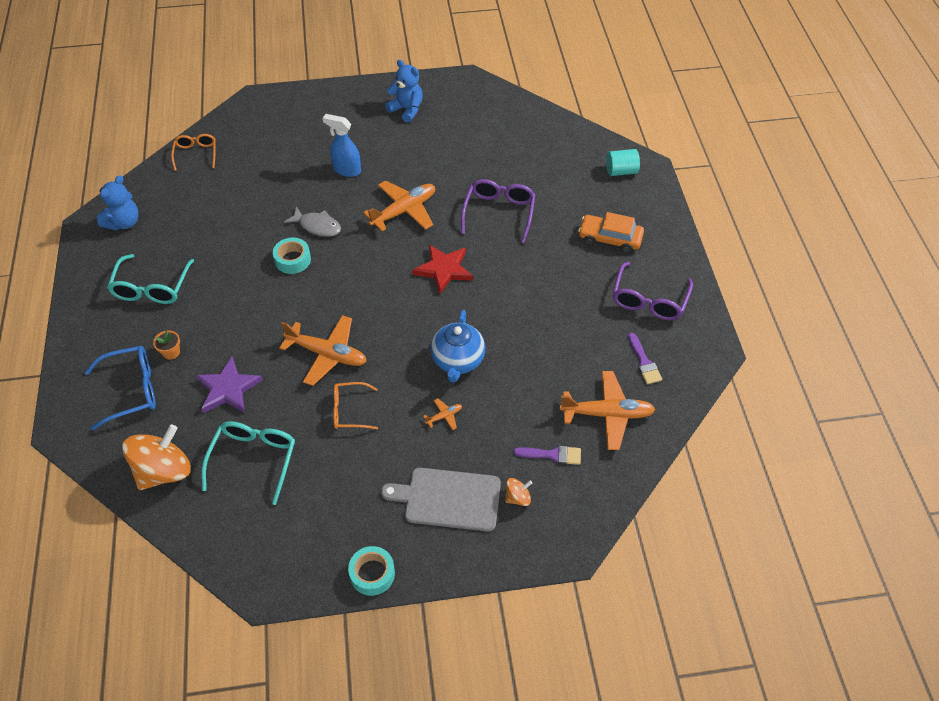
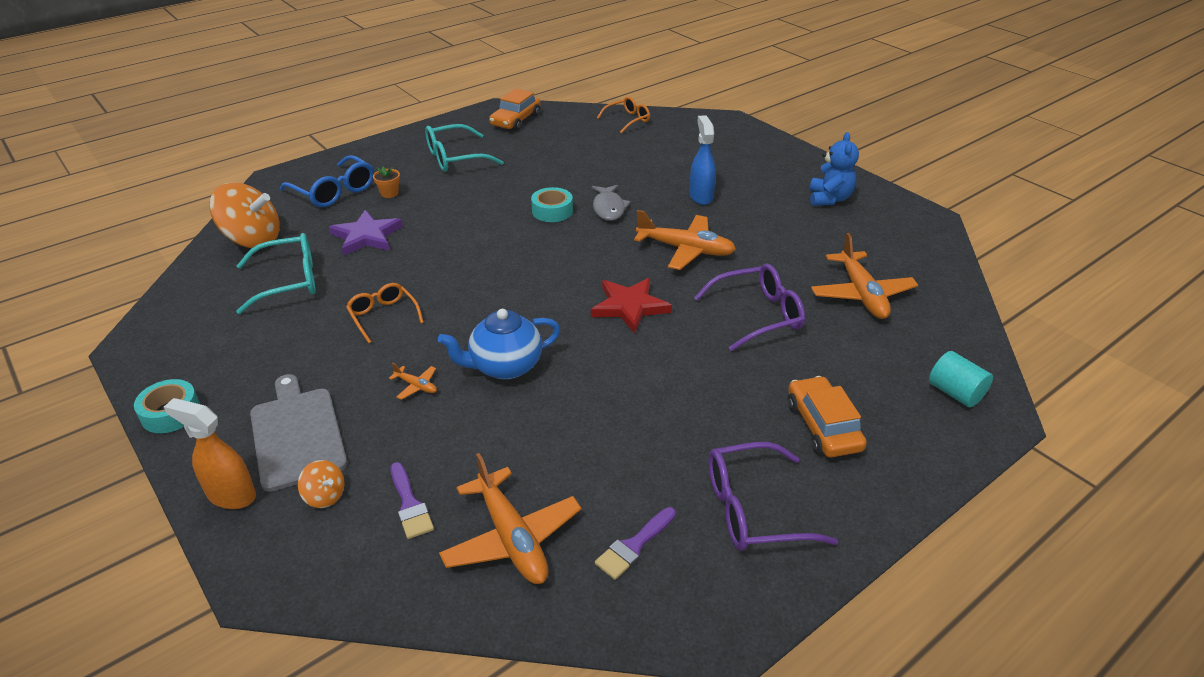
camera: 60 degrees right, 15 degrees down
(124, 222) = (515, 120): blue teddy bear -> orange car
(327, 354) = (448, 275): orange plane -> orange plane (861, 294)
(485, 551) = (231, 495): none -> orange spray bottle

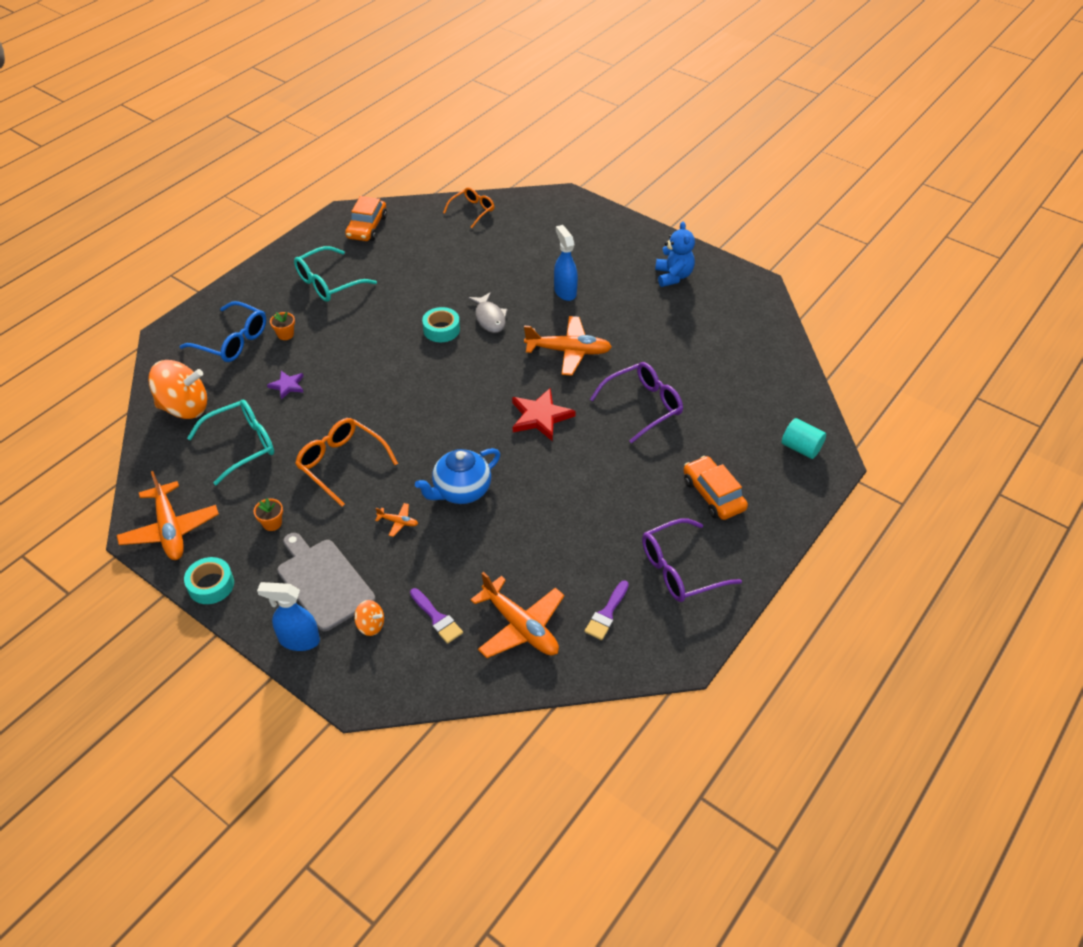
camera: 15 degrees left, 10 degrees up
(231, 495) = (299, 640): orange spray bottle -> blue spray bottle
(275, 362) = (272, 523): none -> orange flower pot
(366, 236) = (287, 385): purple star -> purple star, size x0.58
(383, 316) = (341, 463): orange glasses -> orange glasses, size x1.53
(861, 294) = (718, 371): orange plane -> orange plane (170, 529)

